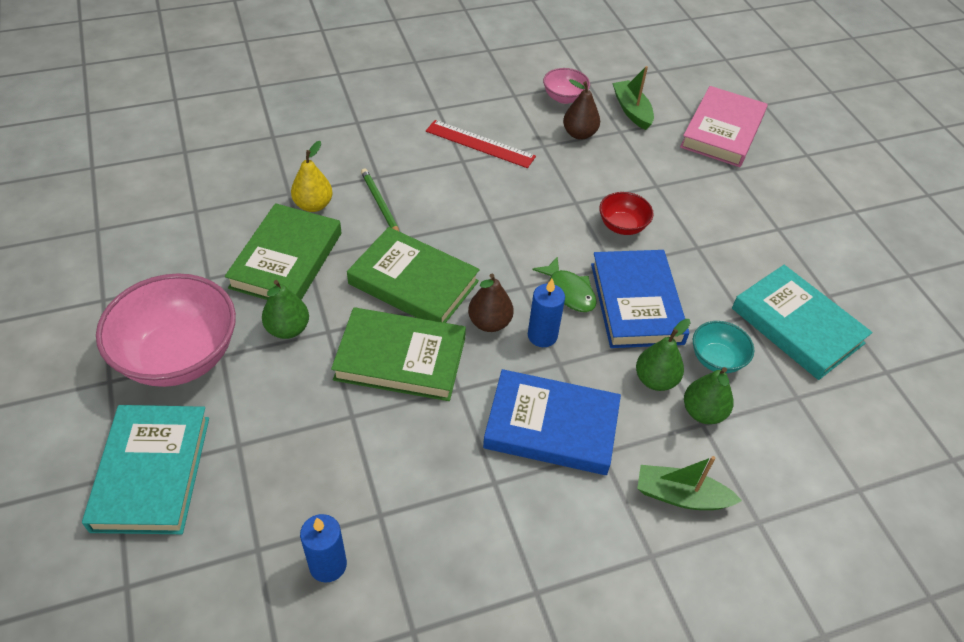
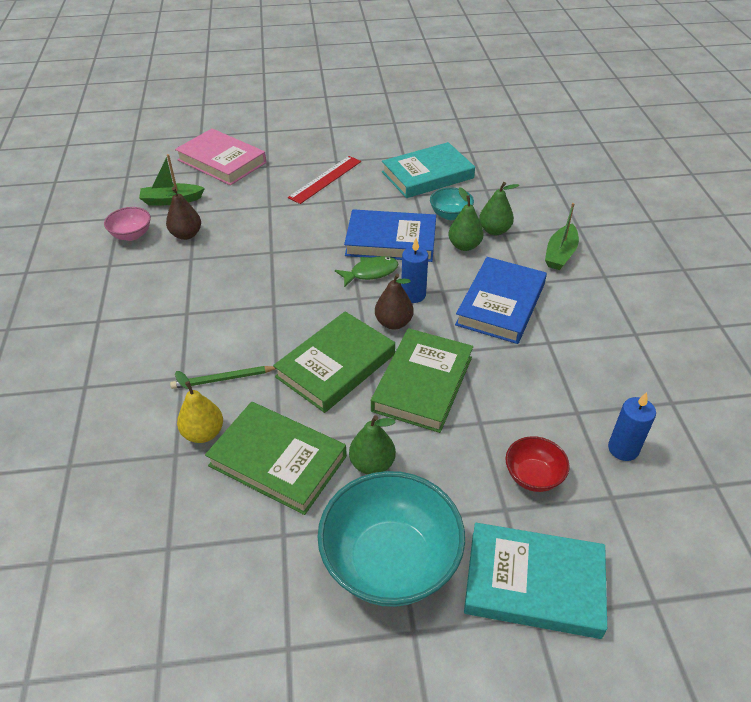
camera: 75 degrees left, 5 degrees down
(179, 356) = (390, 561): pink bowl -> turquoise bowl
(480, 144) = (168, 298): red ruler -> red ruler (325, 179)
(622, 226) = (308, 232): red bowl -> red bowl (533, 476)

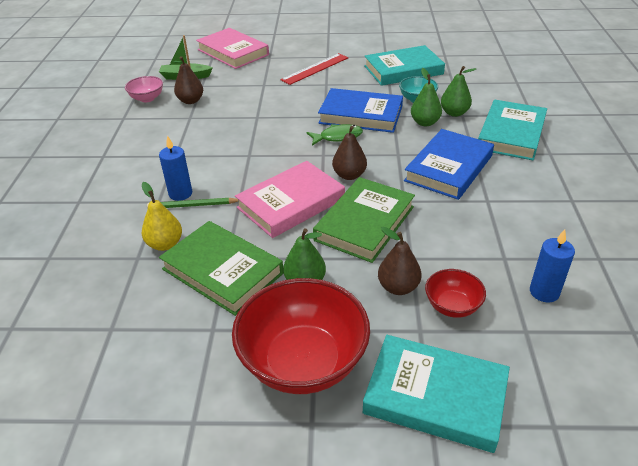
camera: 10 degrees right, 5 degrees down
(335, 365) = (291, 203): green book -> pink book
(390, 561) = (303, 362): turquoise bowl -> red bowl
(413, 295) = (371, 156): blue candle -> blue candle (180, 193)
(473, 460) = (398, 287): none -> brown pear
(560, 254) = (511, 134): green boat -> turquoise book

